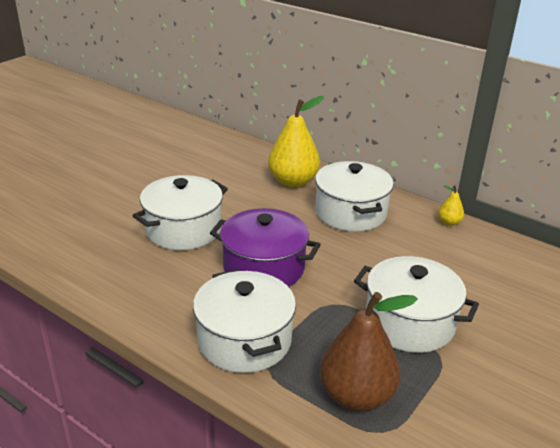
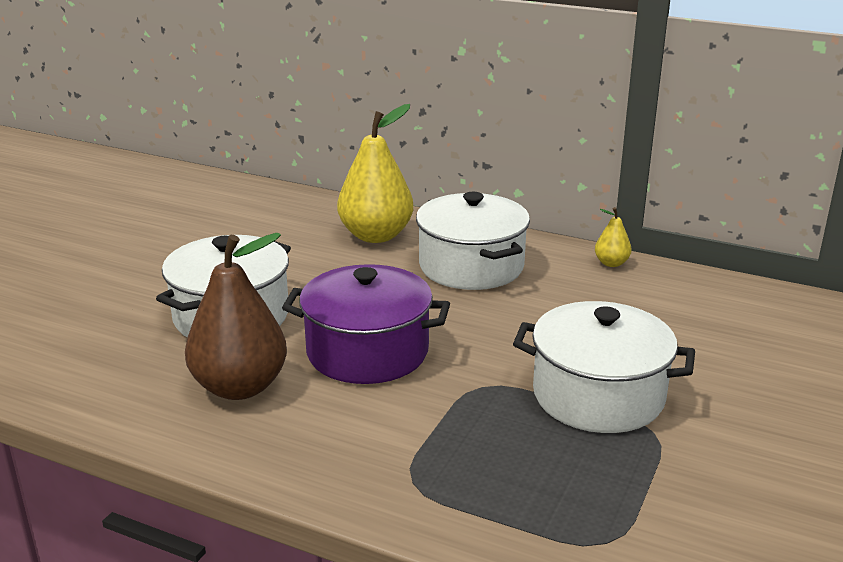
camera: 10 degrees left, 5 degrees down
(244, 340) = (368, 451): white pot -> none
(356, 396) = (554, 501): brown pear -> brown pear (240, 387)

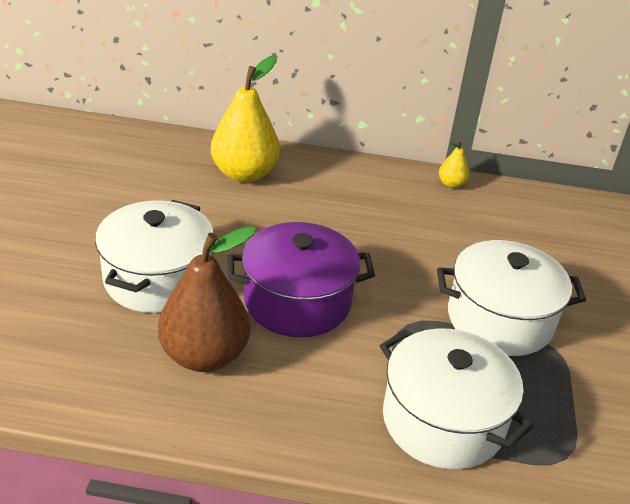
camera: 20 degrees left, 10 degrees up
(471, 266) = (341, 199): white pot -> white pot (443, 421)

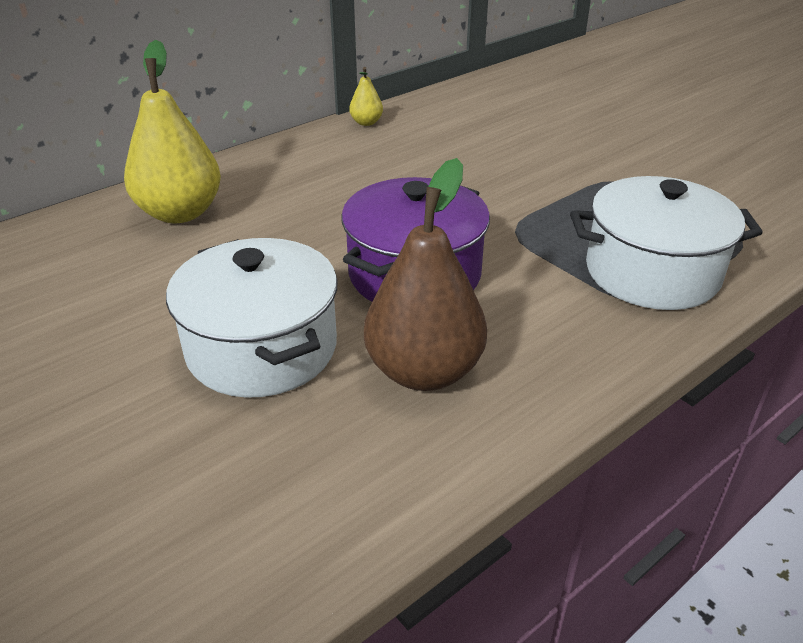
camera: 45 degrees left, 0 degrees up
(499, 319) = (560, 186): white pot -> none

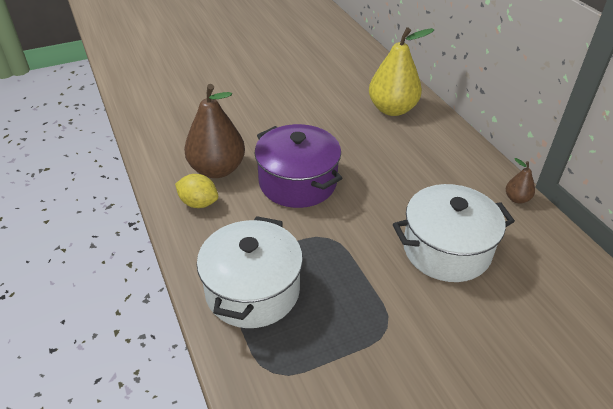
camera: 105 degrees right, 5 degrees up
(262, 348) = (260, 125): white pot -> white pot (446, 249)
(366, 123) = (516, 199): yellow pear -> brown pear
(526, 369) = (198, 203): none -> yellow lemon

